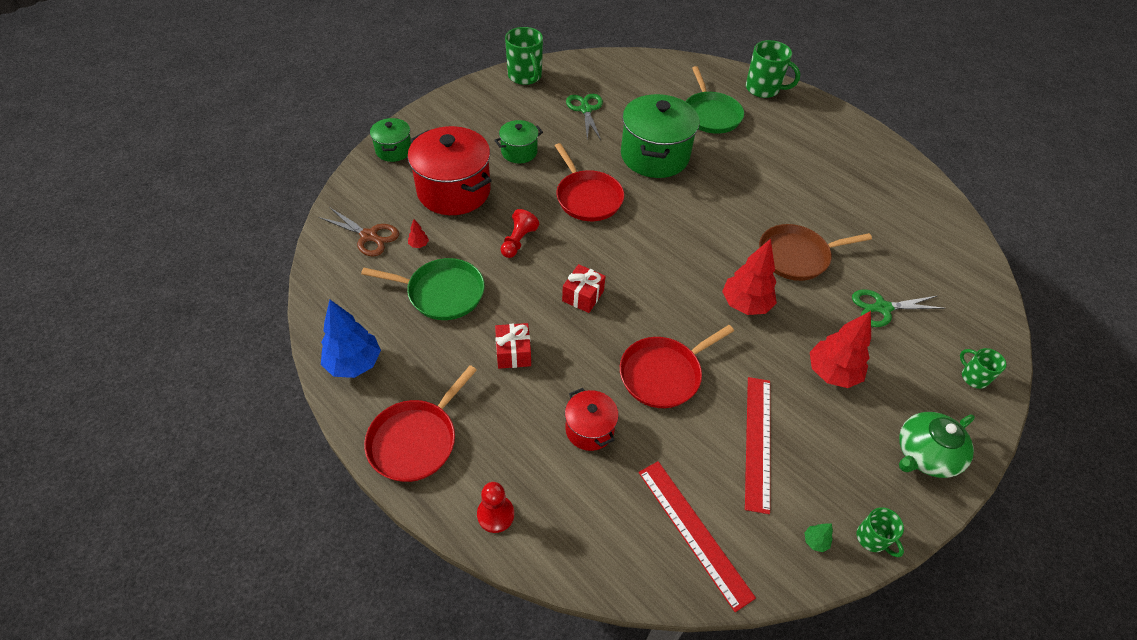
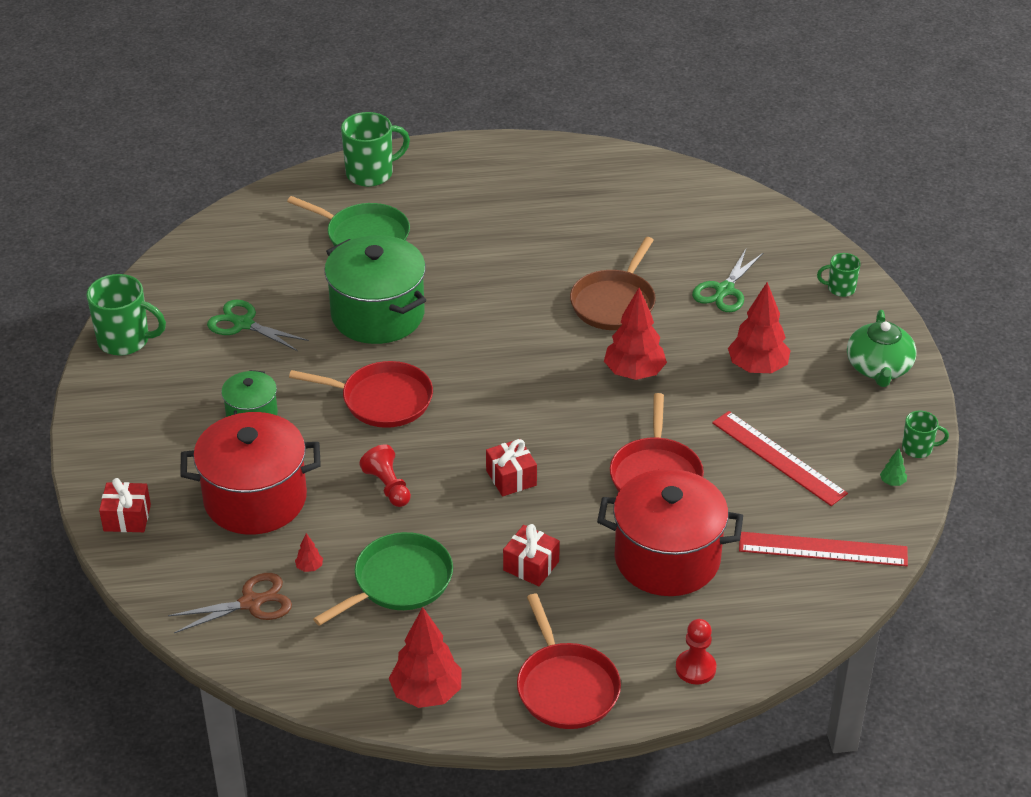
camera: 50 degrees left, 10 degrees down
(354, 363) = (426, 693): blue tree -> red tree
(394, 150) = (127, 518): green pot -> red gift
(589, 429) = (667, 558): red pot -> red pot, size x1.92

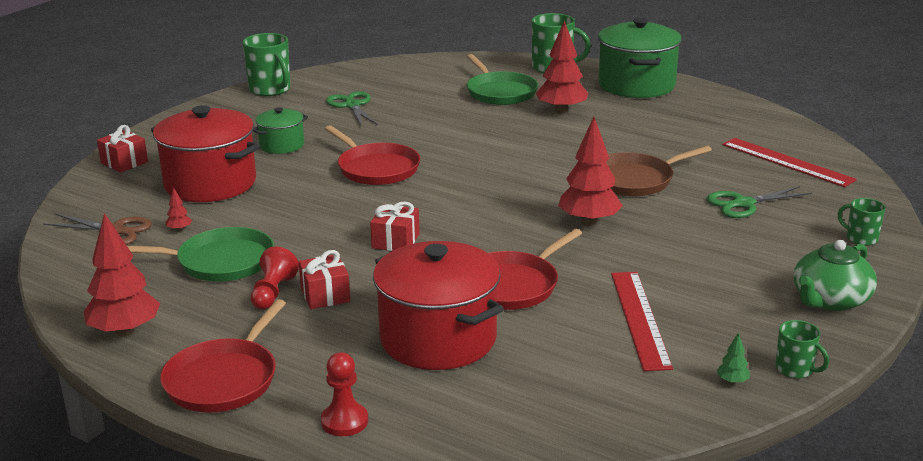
camera: 40 degrees right, 15 degrees down
(377, 315) = (445, 129): green pot -> green pot (636, 85)
(388, 486) = (302, 211): red pawn -> red pawn (273, 293)
(757, 368) = (705, 257): red tree -> red tree (561, 111)
(823, 549) = (590, 397): red ruler -> red ruler (787, 162)

